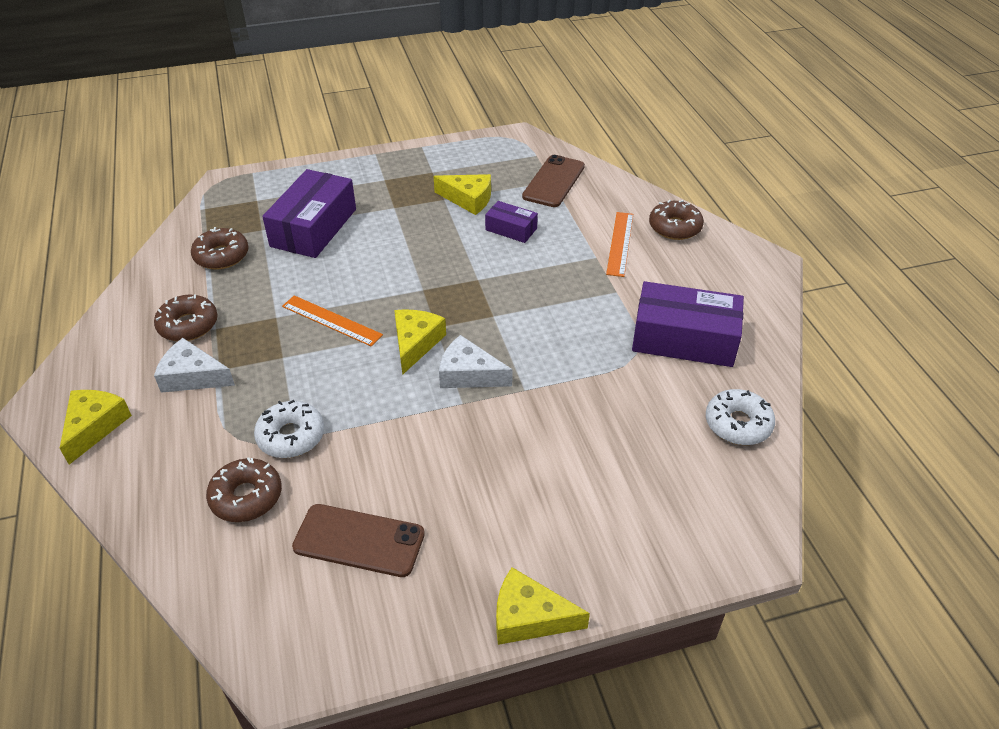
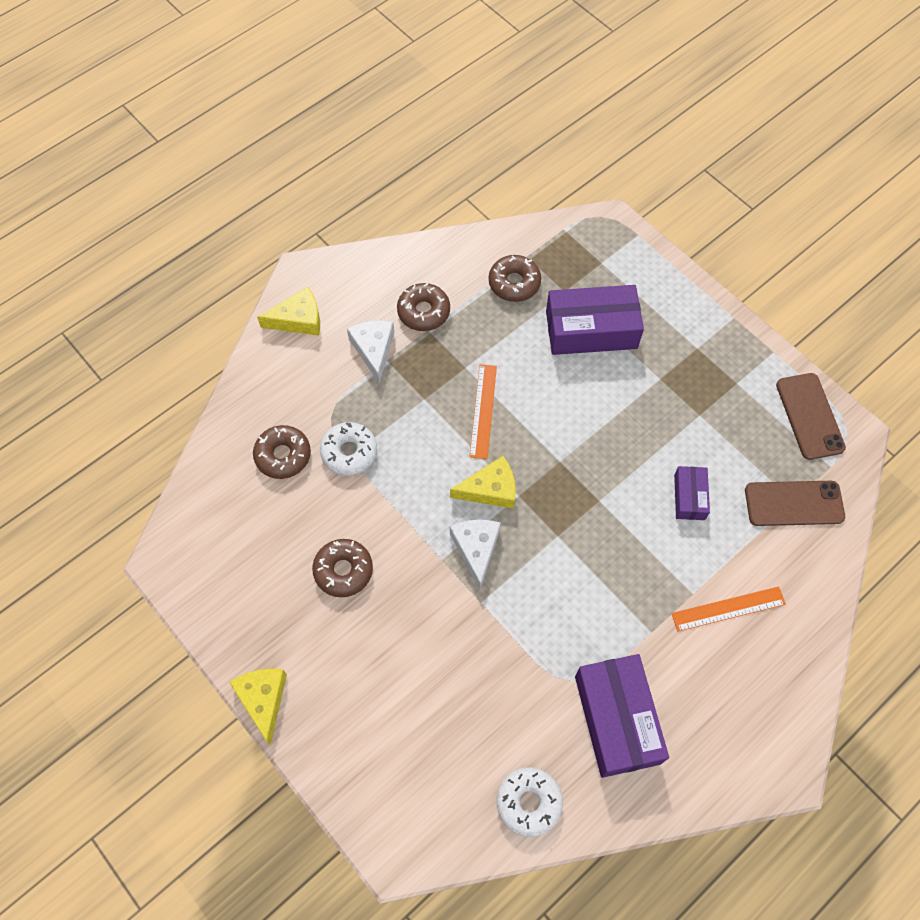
camera: 65 degrees right, 20 degrees up
(359, 541) = (278, 551): brown phone -> brown phone (809, 416)
(468, 199) = (713, 437): yellow cheese -> none
(675, 227) = (789, 655): brown donut -> brown donut (343, 570)

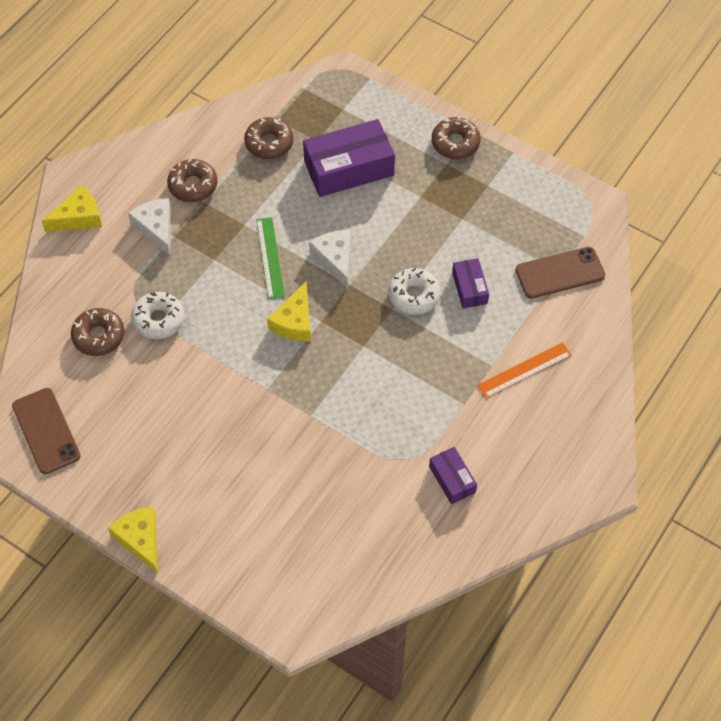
camera: 15 degrees left, 5 degrees down
(343, 570) = (182, 418): brown donut -> brown donut (455, 143)
(476, 549) = (295, 373): white cheese -> white cheese (335, 259)
(483, 411) = (270, 258): orange ruler -> green ruler
(490, 489) = (294, 321): yellow cheese -> yellow cheese turned 135 degrees clockwise
(528, 802) = (394, 562): white donut -> white donut (414, 295)
(617, 719) = (452, 479): purple box -> purple box, size x0.52
(809, 416) = (556, 199): brown phone -> brown phone (46, 431)

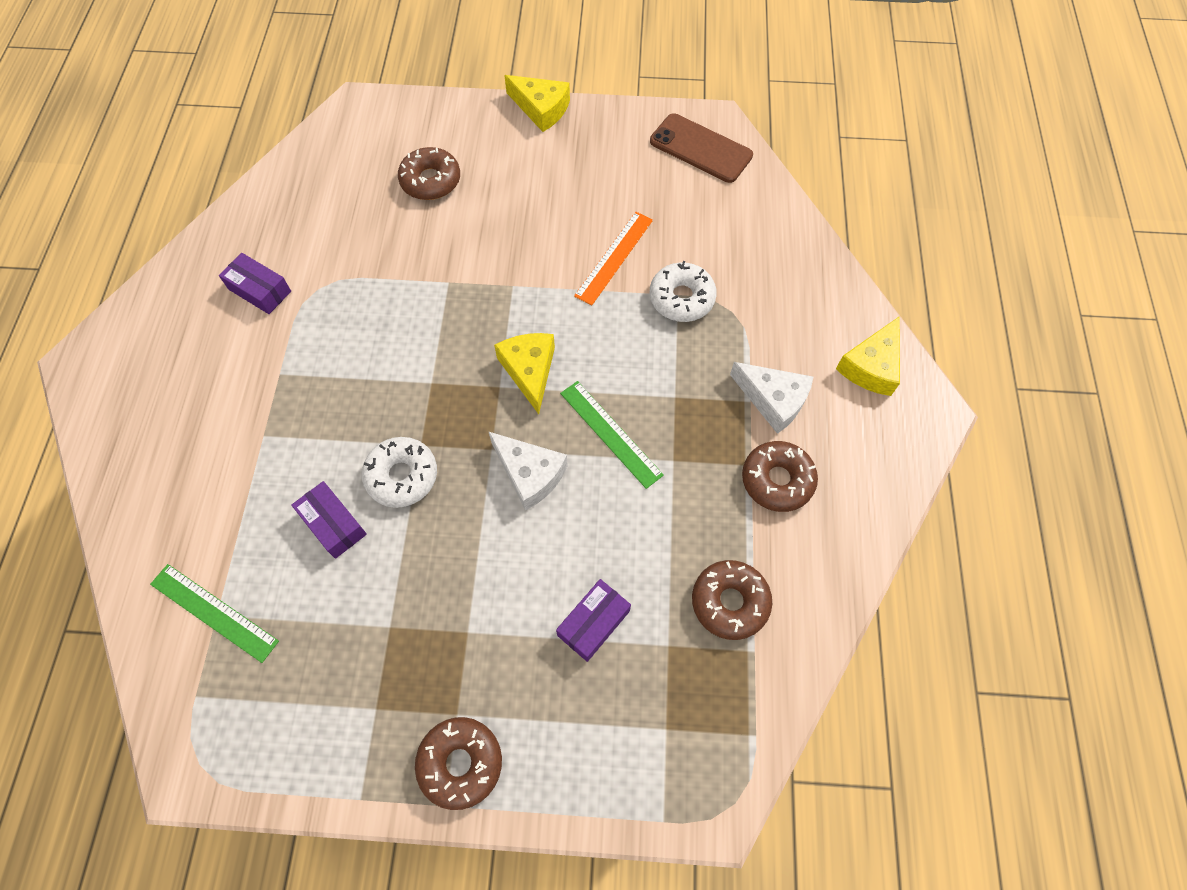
camera: 150 degrees right, 5 degrees up
(99, 336) = (729, 252): brown donut -> brown donut (430, 181)
(349, 168) = (593, 623): purple box -> purple box, size x0.52
(524, 370) = (219, 449): orange ruler -> orange ruler (614, 257)
(560, 273) = (214, 612): brown phone -> green ruler

